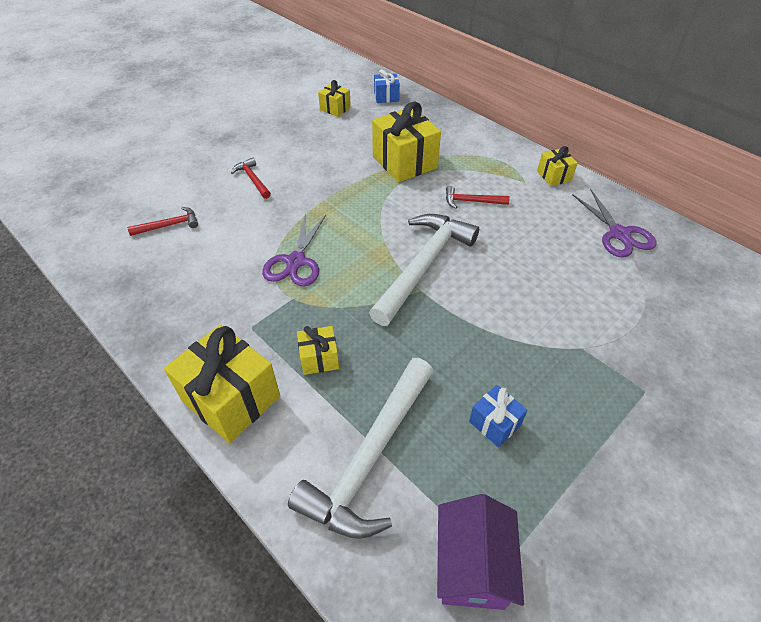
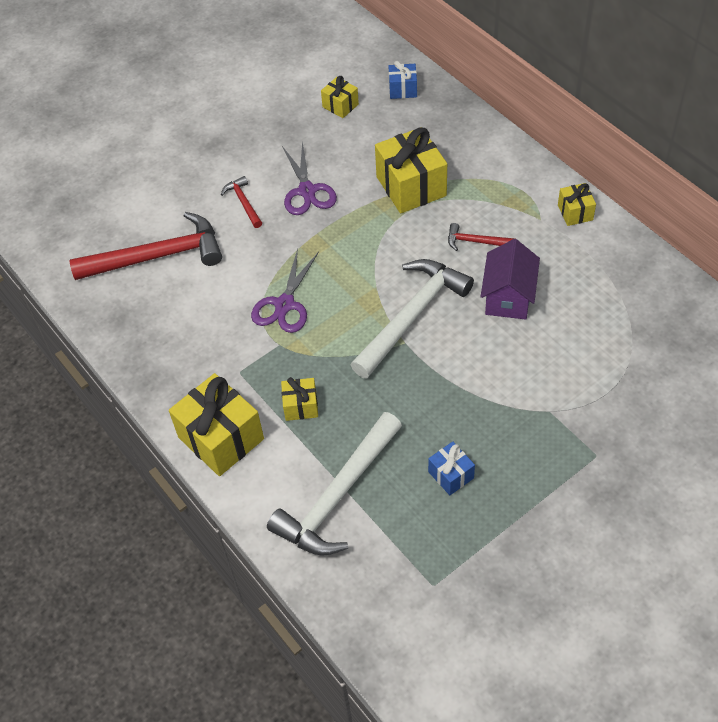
camera: 10 degrees right, 5 degrees up
(169, 225) = (158, 256): red hammer -> red hammer, size x2.18
(472, 565) = (409, 583): purple house -> purple house (508, 297)
(619, 234) = (625, 290): purple scissors -> purple scissors (307, 191)

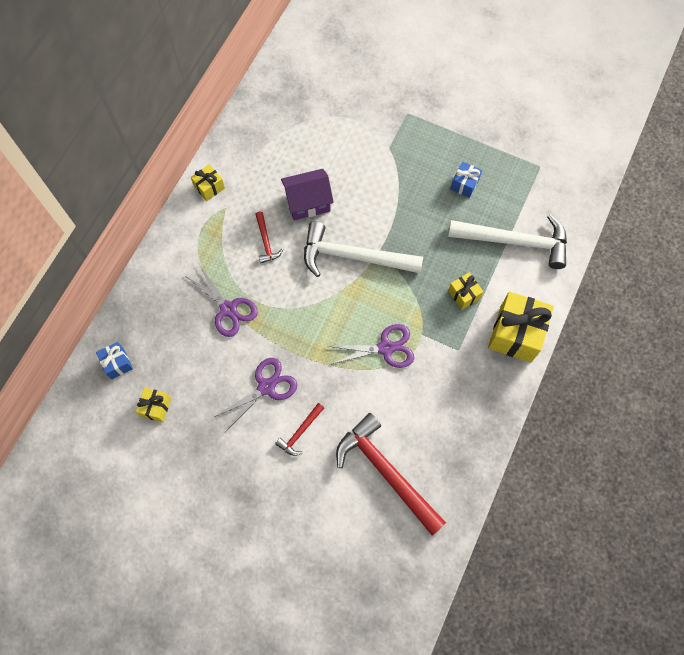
camera: 120 degrees left, 15 degrees up
(411, 186) = (228, 309): yellow gift -> purple scissors

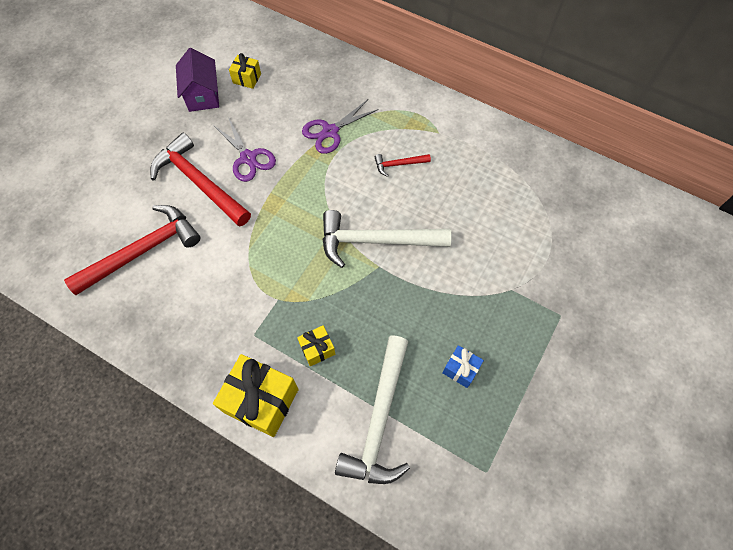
camera: 95 degrees right, 5 degrees down
(117, 363) = (291, 53): blue gift -> none
(209, 187) = (462, 120): yellow gift -> none
(300, 432) = (199, 182): red hammer -> red hammer, size x2.18
(308, 202) = (442, 203): purple house -> purple house (203, 95)
(353, 256) = (375, 241): white hammer -> white hammer turned 105 degrees counterclockwise
(386, 348) = (268, 263): purple scissors -> none

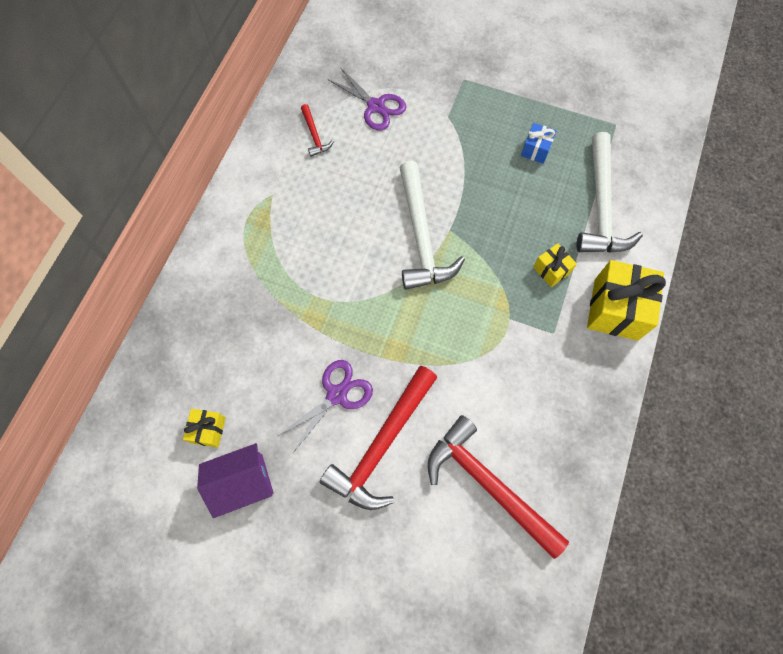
camera: 100 degrees left, 5 degrees up
(330, 132) = (285, 308): purple scissors -> purple scissors (376, 106)
(379, 420) = (601, 207): white hammer -> white hammer turned 90 degrees clockwise
(398, 164) = (321, 229): red hammer -> red hammer (314, 135)

